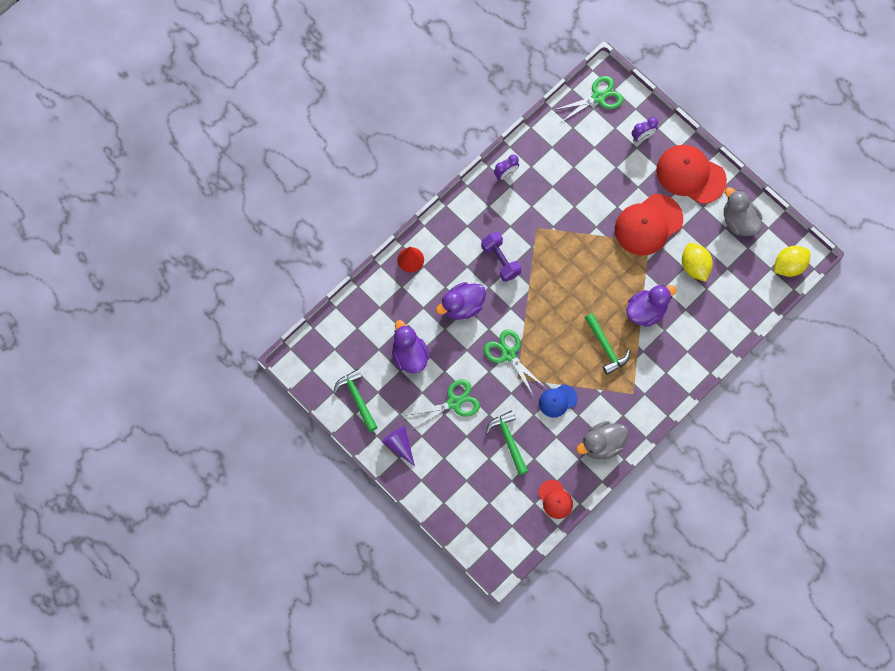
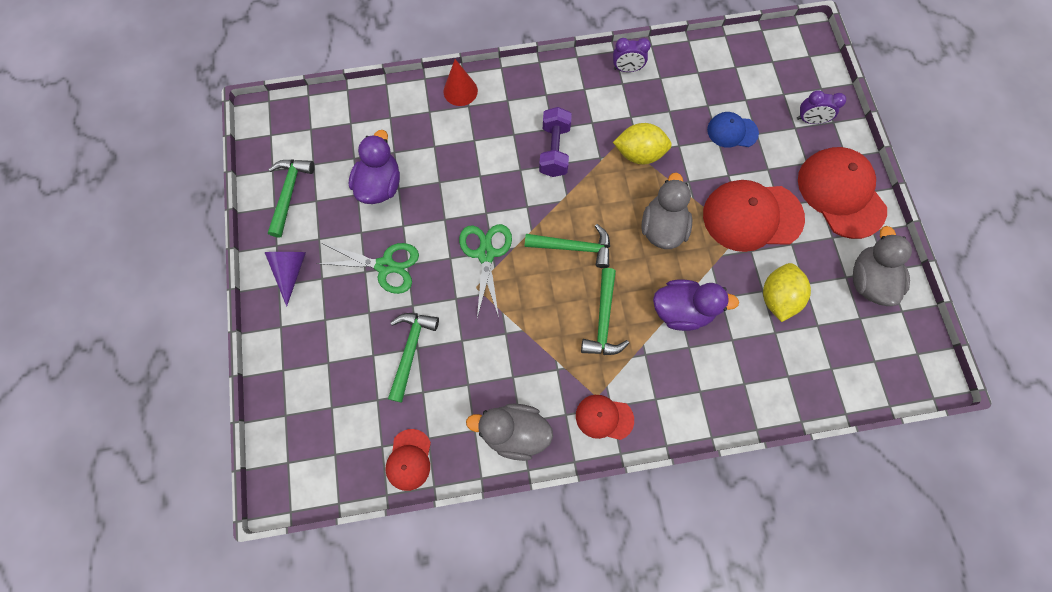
camera: 35 degrees right, 0 degrees up
(462, 306) = (476, 171): purple duck -> none
(557, 315) = (574, 247): none -> green hammer
(557, 401) = (501, 343): blue cap -> blue cap (732, 131)
(598, 97) = (786, 53): green scissors -> none
(600, 267) = (662, 227): none -> grey duck
(645, 402) = (604, 417): none -> red cap
(789, 266) = (901, 373): yellow lemon -> yellow lemon (639, 154)

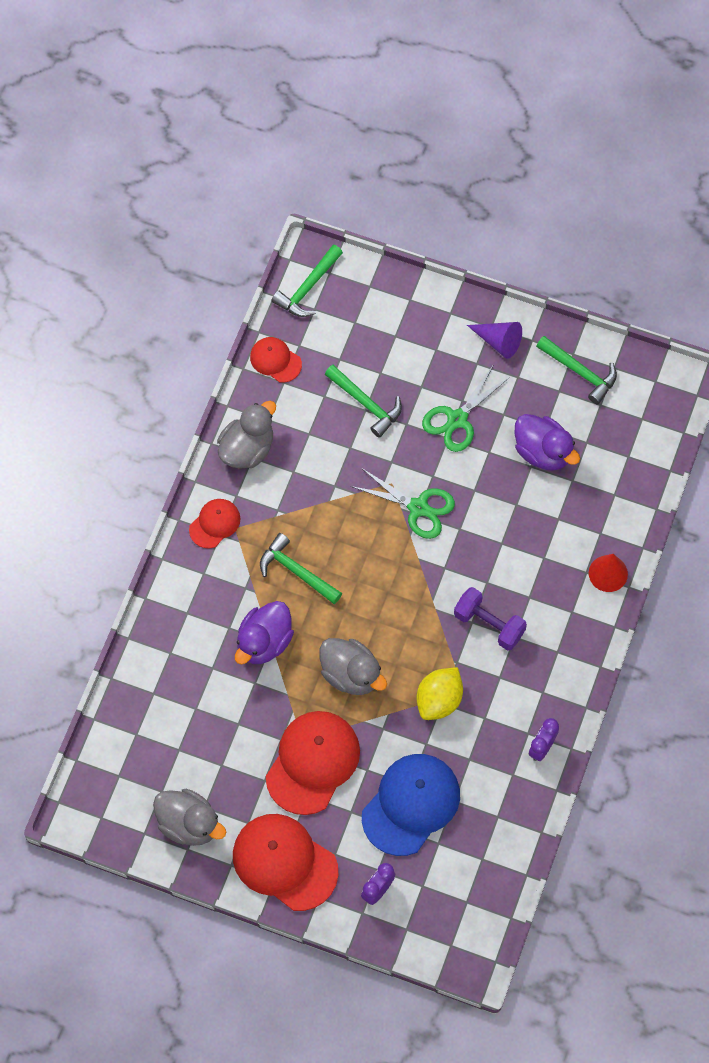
camera: 120 degrees right, 5 degrees down
(574, 247) = (379, 585): green hammer -> green hammer (308, 288)
(732, 131) = (411, 804): blue cap -> blue cap, size x1.89
(777, 297) = (224, 732): yellow lemon -> none
(841, 193) = (284, 862): red cap -> red cap turned 150 degrees counterclockwise

